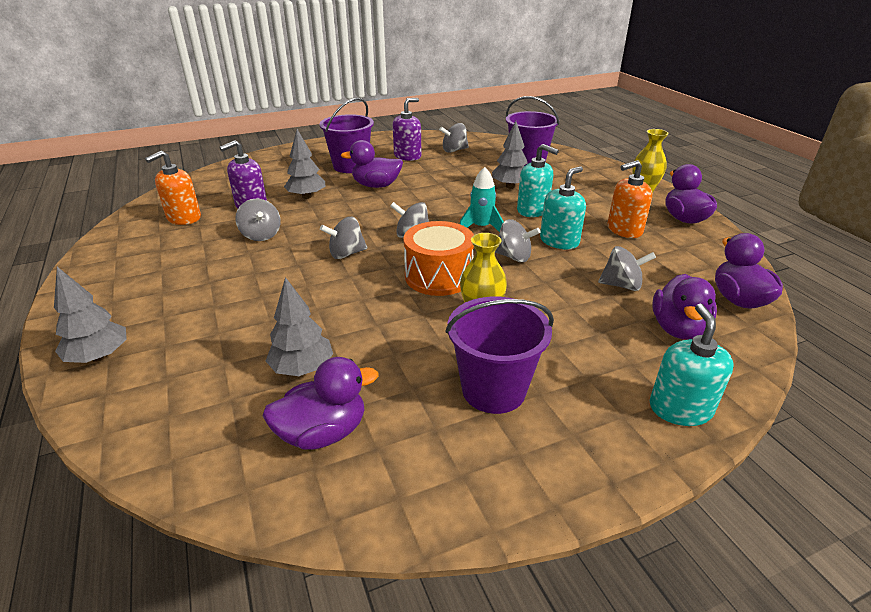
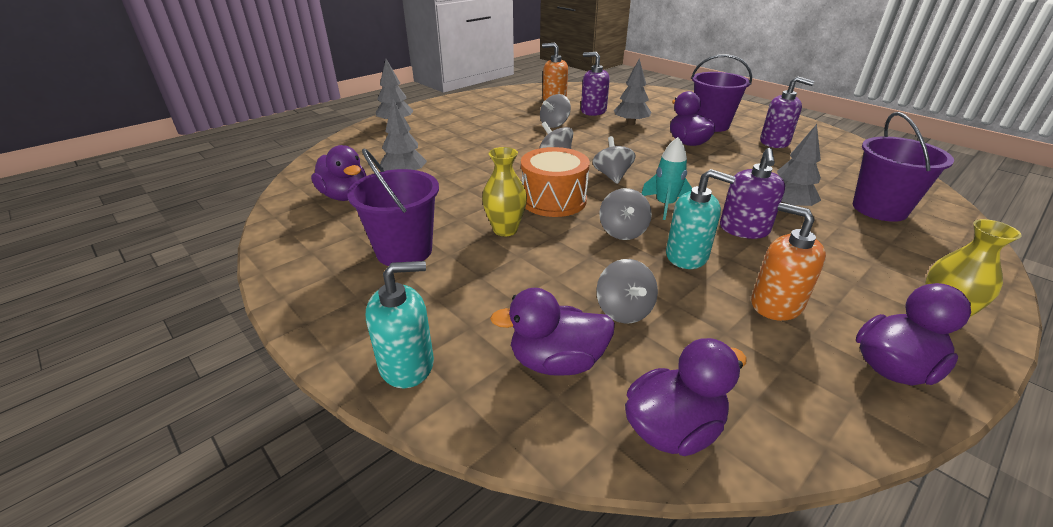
camera: 70 degrees right, 0 degrees up
(454, 150) = (832, 161): grey spinning top -> none
(533, 210) = (744, 229): turquoise soap dispenser -> purple soap dispenser

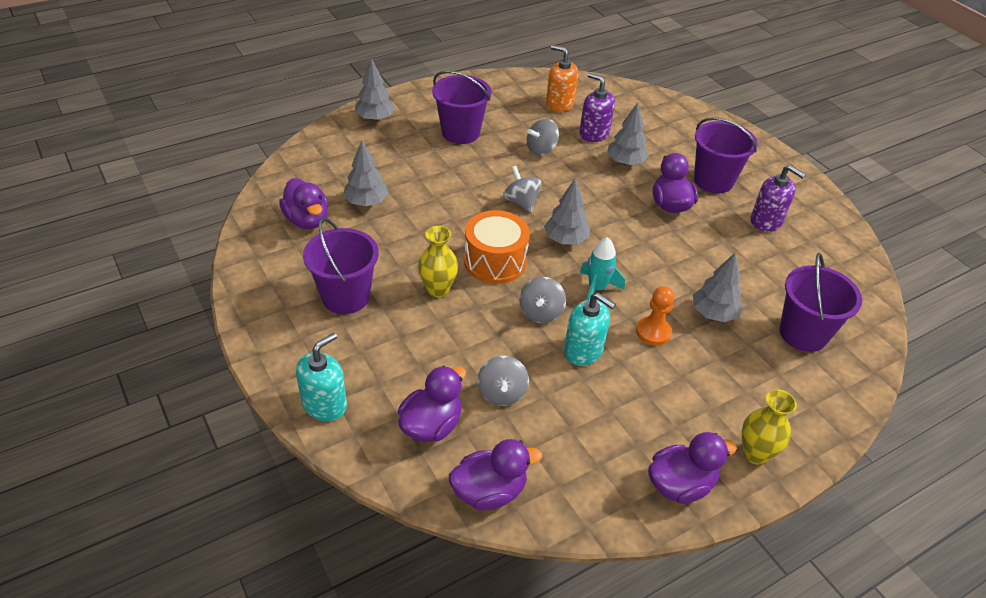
camera: 10 degrees right, 10 degrees up
(407, 364) = (324, 404): turquoise soap dispenser -> turquoise soap dispenser turned 45 degrees counterclockwise
(478, 123) = (460, 132): none -> purple bucket
(556, 362) = (431, 425): purple duck -> purple duck turned 120 degrees clockwise
(612, 176) = (565, 240): grey spinning top -> grey tree
(744, 229) = (653, 332): purple soap dispenser -> orange pawn
(776, 304) = (628, 413): orange soap dispenser -> none

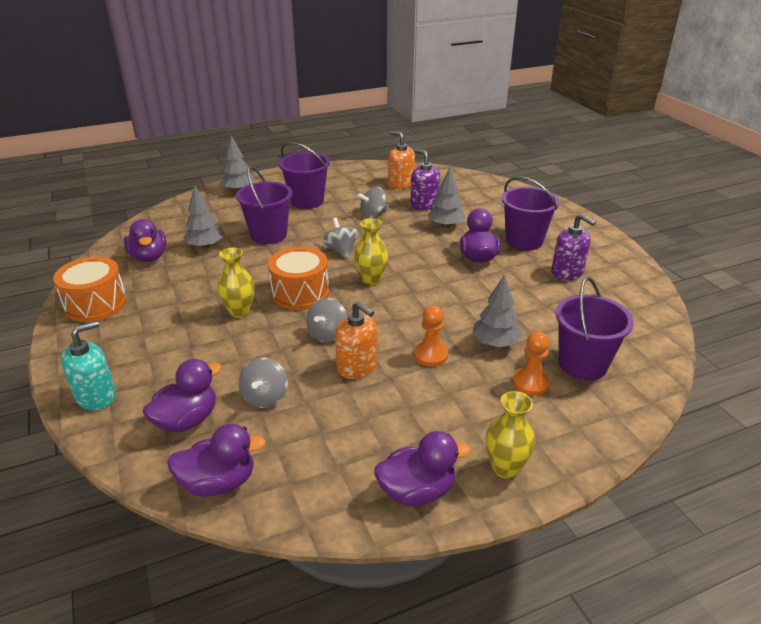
camera: 10 degrees right, 10 degrees down
(273, 288) = (96, 304): none -> orange drum
(345, 297) = (155, 313): purple bucket -> purple bucket (268, 235)
(565, 240) = (371, 279): grey tree -> yellow vase
(583, 350) = (357, 367): turquoise soap dispenser -> orange soap dispenser
(597, 288) = (387, 318): turquoise rocket -> none
(758, 358) = (530, 383): none -> orange pawn

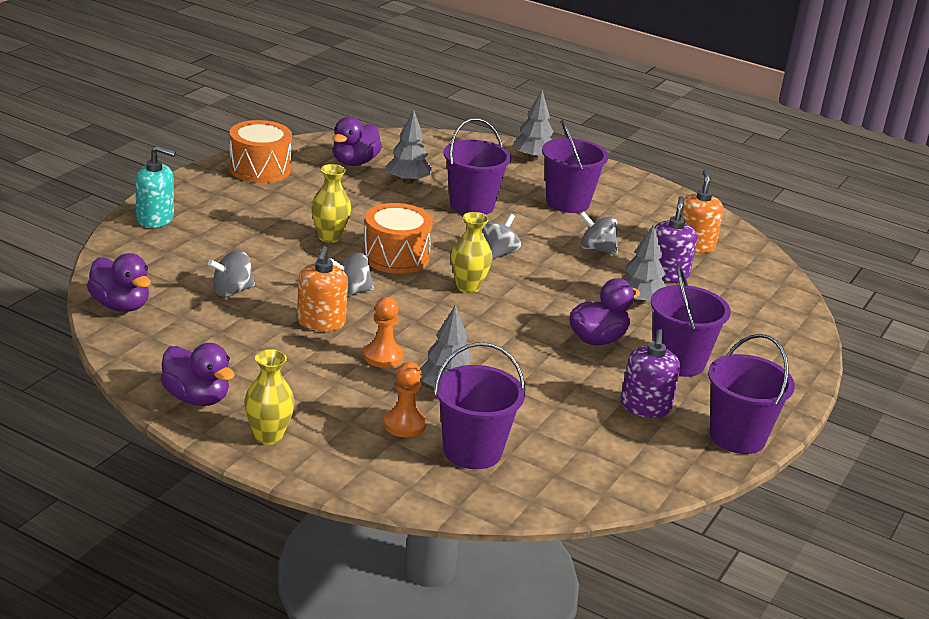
camera: 50 degrees right, 5 degrees down
(187, 420) = (169, 267): purple duck -> none
(617, 256) = (737, 437): none -> purple bucket

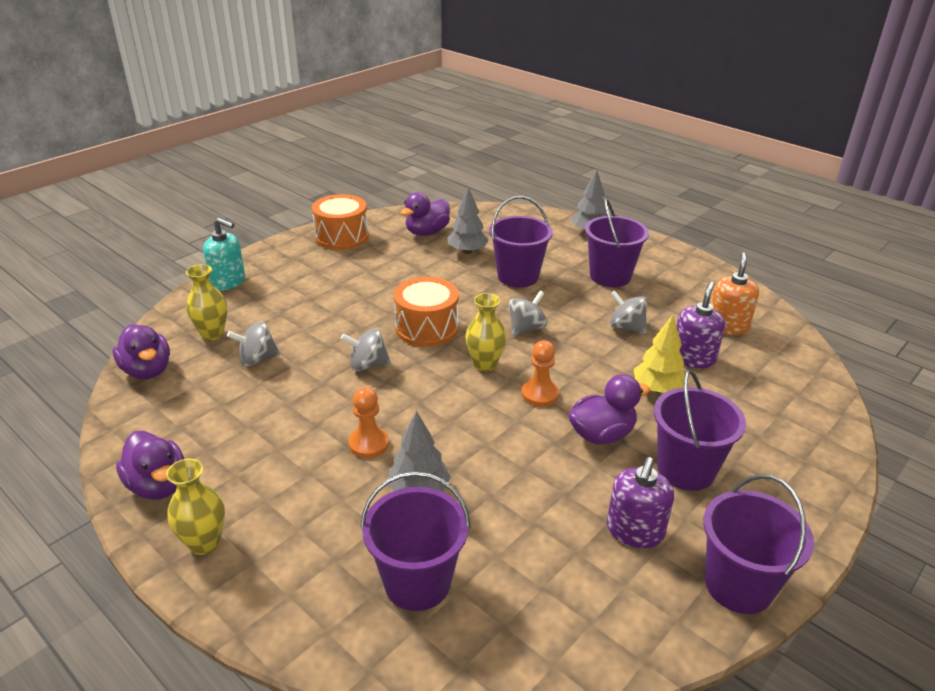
camera: 15 degrees right, 5 degrees up
(321, 322) = (324, 398): orange soap dispenser -> none
(329, 237) = (373, 305): yellow vase -> yellow vase (212, 334)
(404, 424) = (356, 537): orange pawn -> orange pawn (540, 394)
(639, 301) = (657, 389): grey tree -> yellow tree

